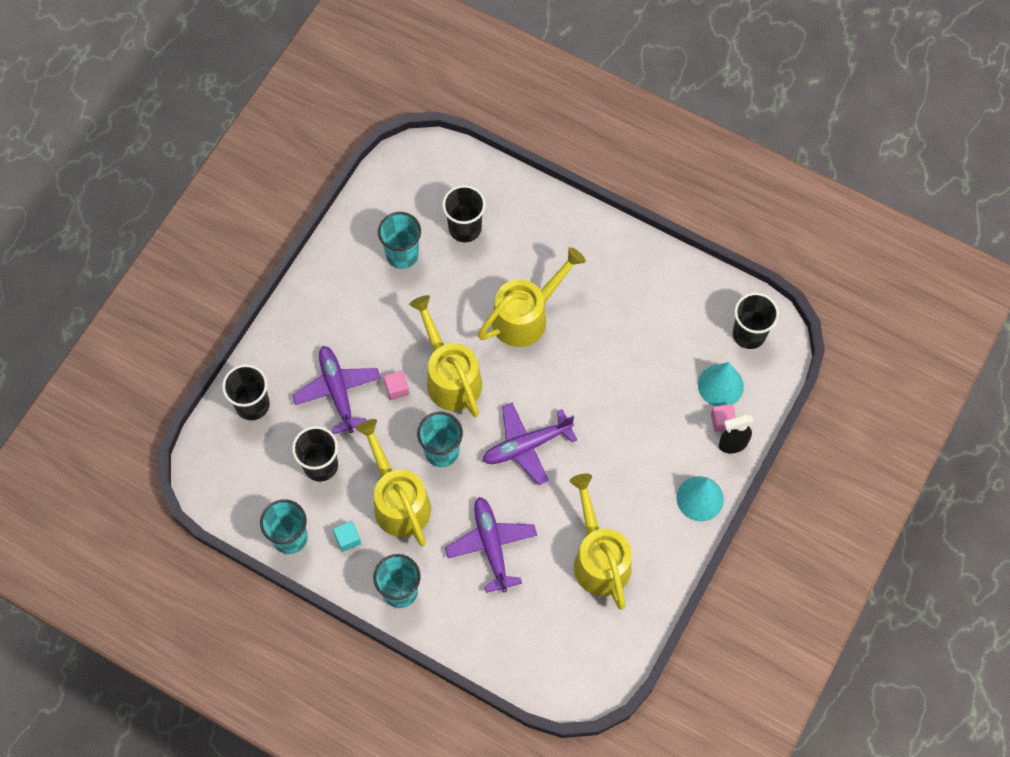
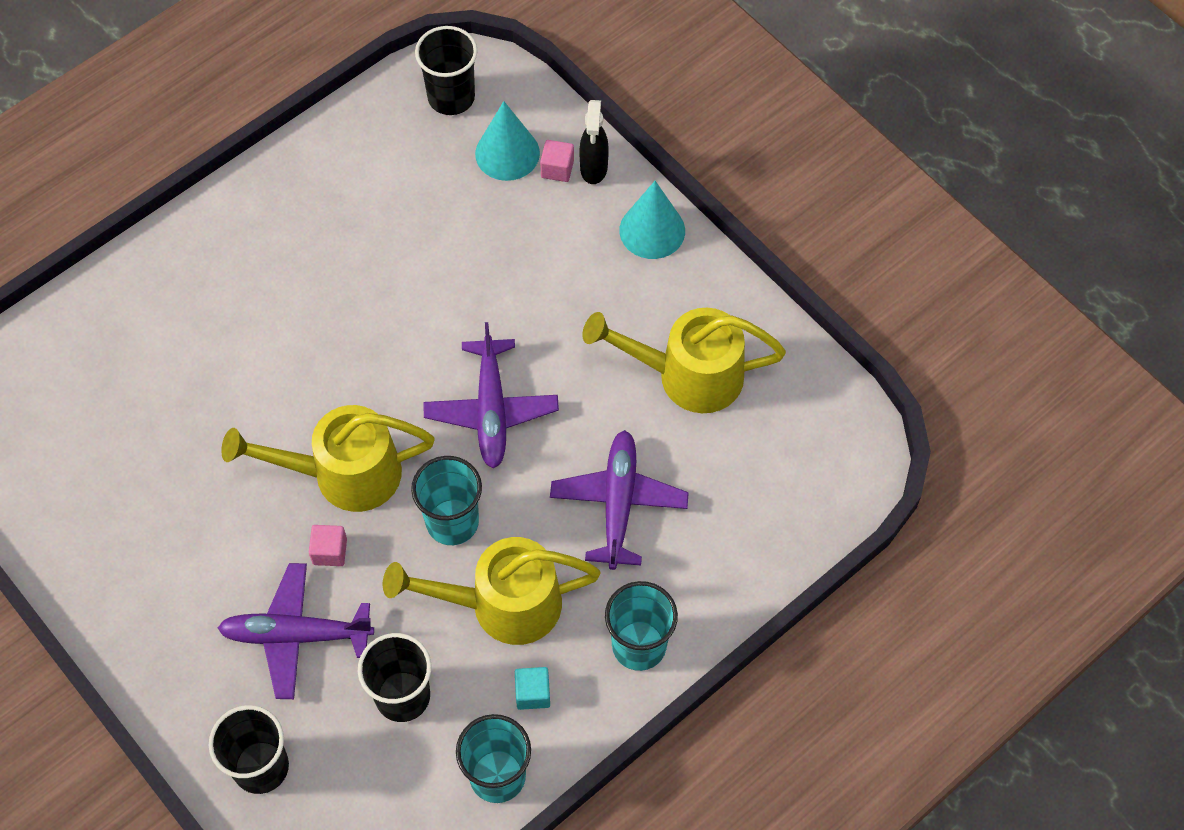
camera: 70 degrees left, 5 degrees down
(402, 254) = (122, 476): turquoise cup -> none
(465, 228) = (124, 380): black cup -> none
(491, 545) = (618, 503): purple plane -> purple plane turned 90 degrees clockwise
(527, 316) = (299, 345): yellow watering can -> none

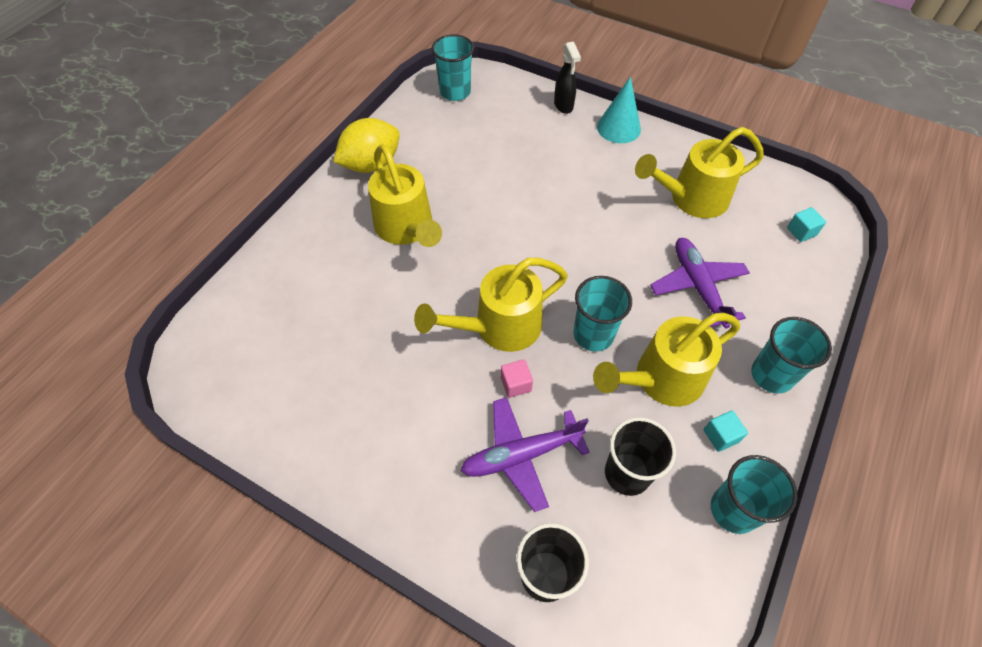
camera: 20 degrees left, 5 degrees down
(286, 186) = (371, 164): none -> yellow lemon
(291, 301) = (407, 229): none -> yellow watering can
(451, 97) = (455, 92): black cup -> turquoise cup
(491, 410) = (579, 255): purple plane -> none
(507, 153) = (506, 111): turquoise cone -> none
(557, 169) = (541, 111): pink cube -> none
(806, 472) = (801, 232): none -> turquoise cube

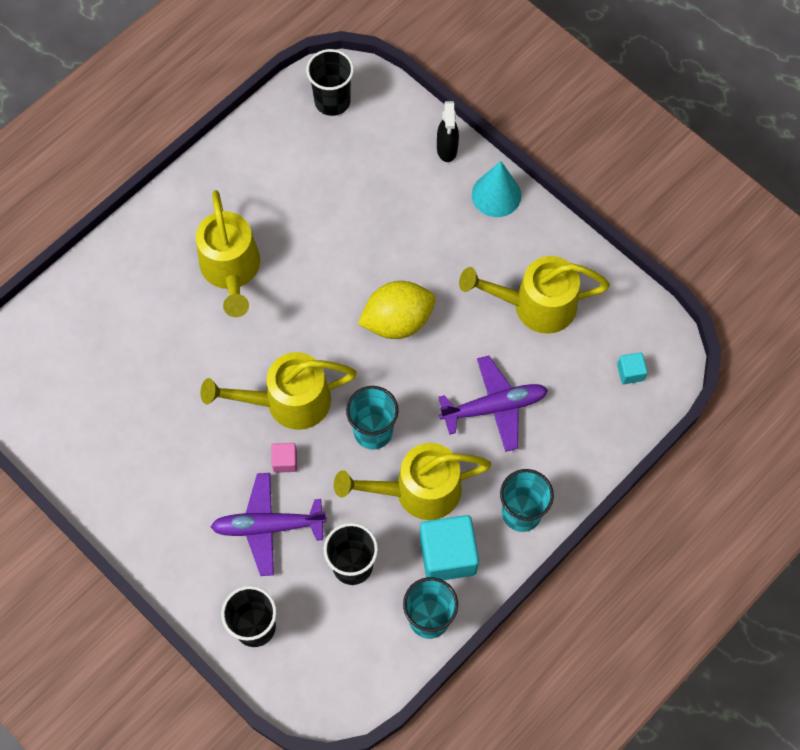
camera: 15 degrees right, 10 degrees up
(371, 164) = (215, 181): yellow lemon -> yellow lemon (397, 321)
(455, 92) = (332, 101): turquoise cup -> black cup
(697, 286) = (494, 407): purple plane -> purple plane turned 75 degrees clockwise
(720, 436) = (448, 555): turquoise cube -> turquoise cube, size x2.08

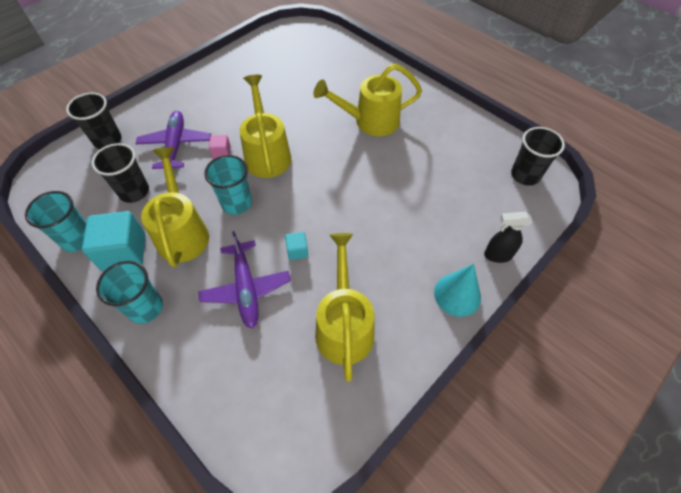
camera: 90 degrees right, 10 degrees down
(397, 321) = (329, 219): yellow lemon -> none
(630, 372) = (269, 416): turquoise cube -> turquoise cube (297, 251)

